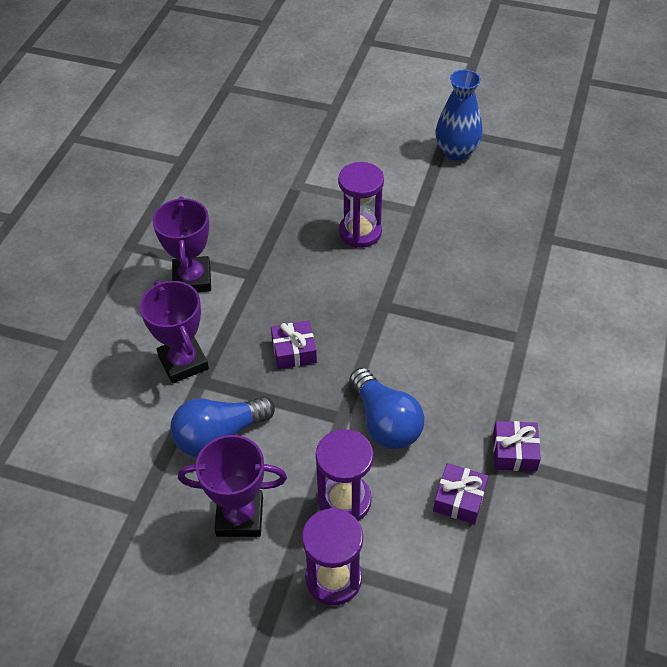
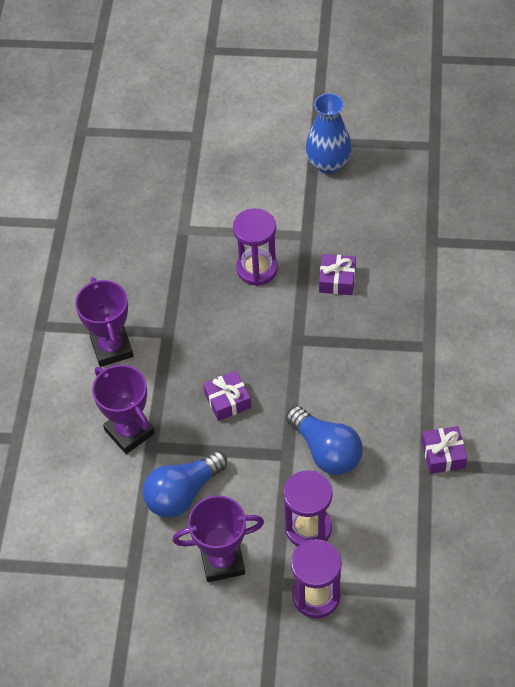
camera: 10 degrees left, 5 degrees up
(459, 499) = (405, 506): purple gift -> purple gift (337, 280)

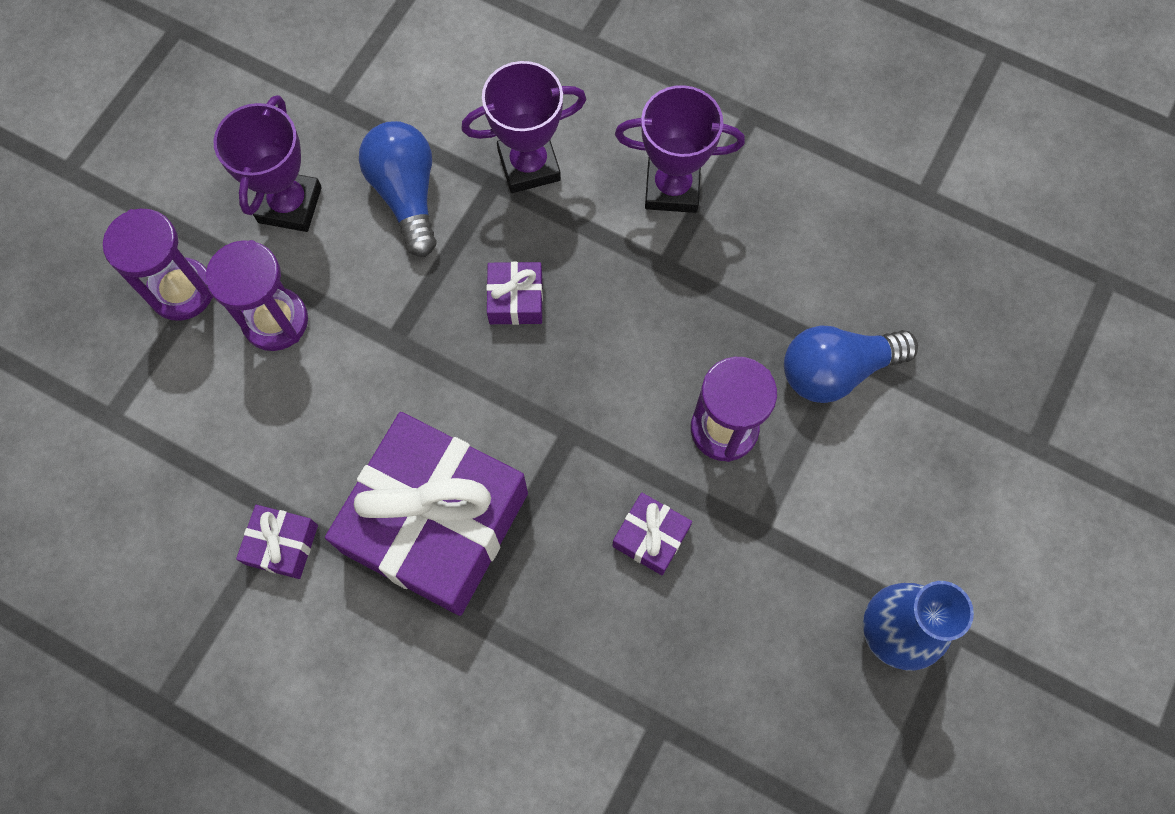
camera: 110 degrees right, 15 degrees up
(326, 451) = (373, 391): blue light bulb -> blue light bulb (836, 370)
(386, 383) = (435, 522): none -> purple gift

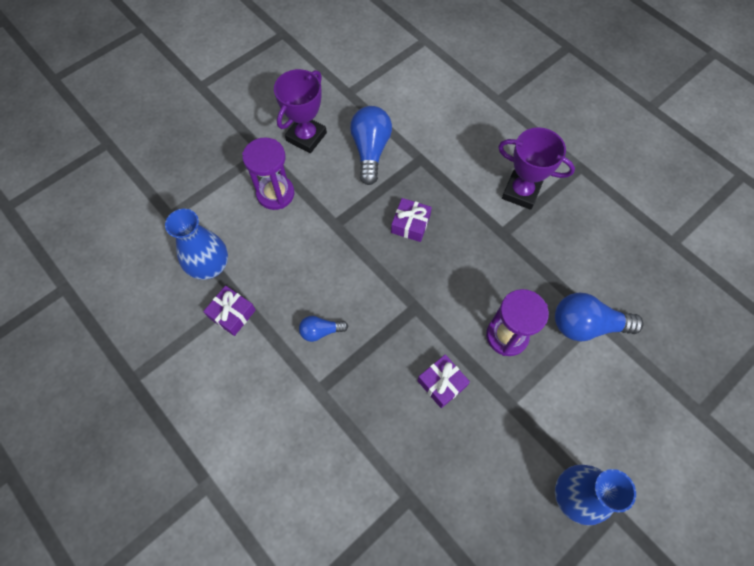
camera: 20 degrees right, 5 degrees down
(182, 291) = (233, 163): purple hourglass -> none
(214, 479) = (210, 266): none -> blue vase
(435, 522) = (321, 331): purple gift -> blue light bulb
(529, 165) = (443, 155): purple trophy -> none

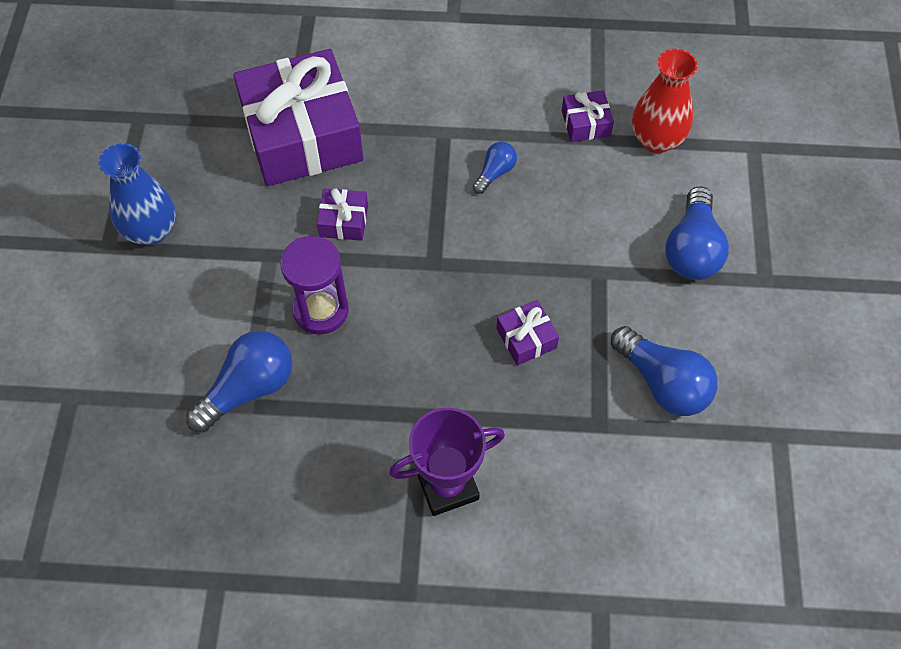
camera: 135 degrees right, 5 degrees down
(210, 266) = (656, 140): blue vase -> red vase
(275, 194) = (692, 249): purple hourglass -> blue light bulb
(306, 137) = (746, 335): purple trophy -> none
(409, 479) = (302, 135): none -> purple gift

